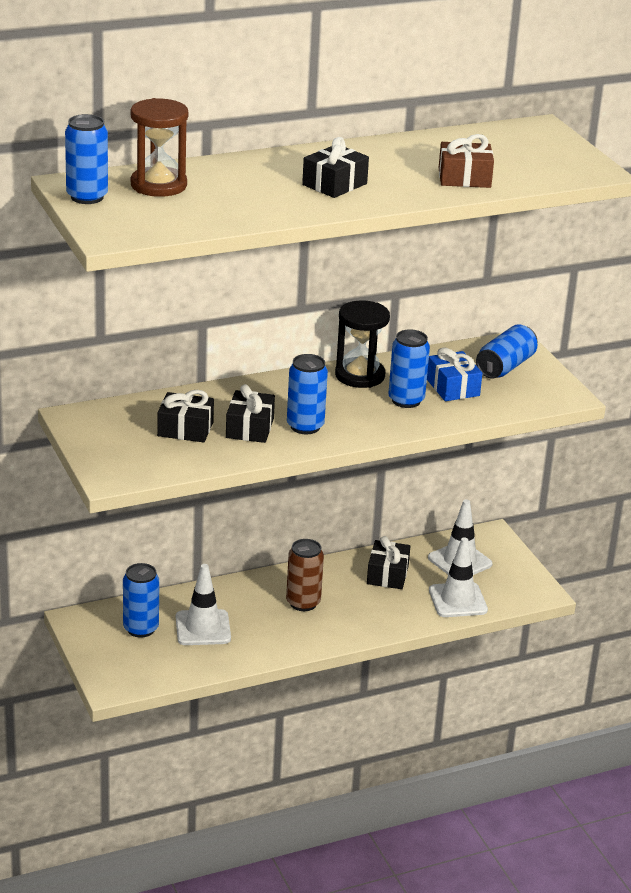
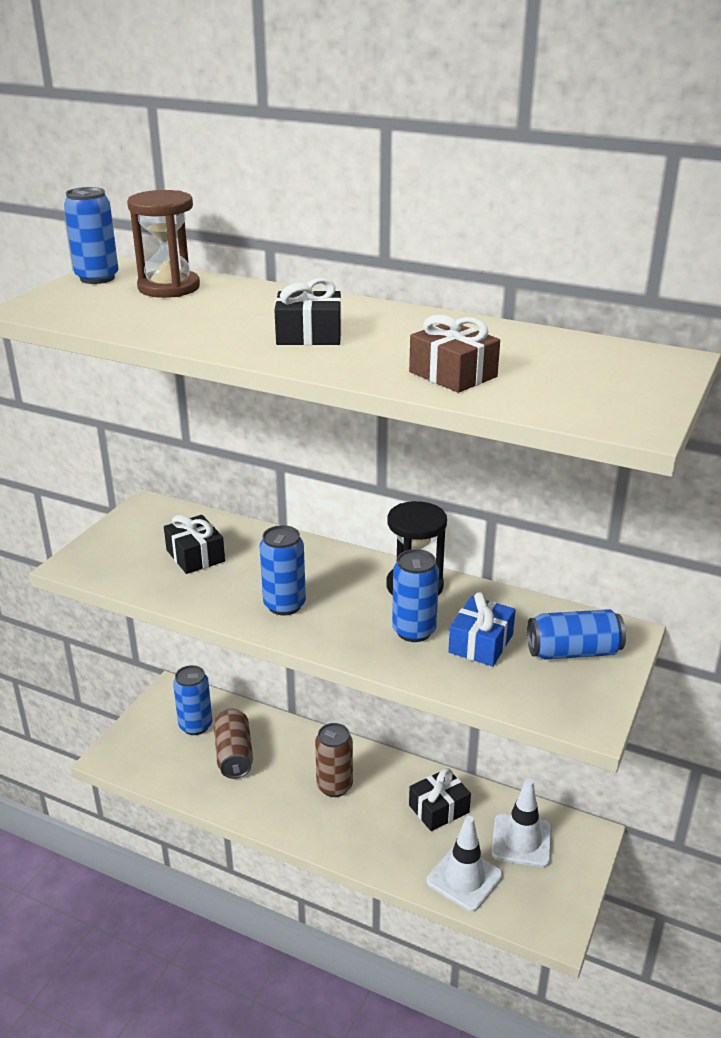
camera: 50 degrees right, 0 degrees up
(203, 628) = (234, 755): white traffic cone -> brown can
(250, 428) = (240, 582): black gift -> none

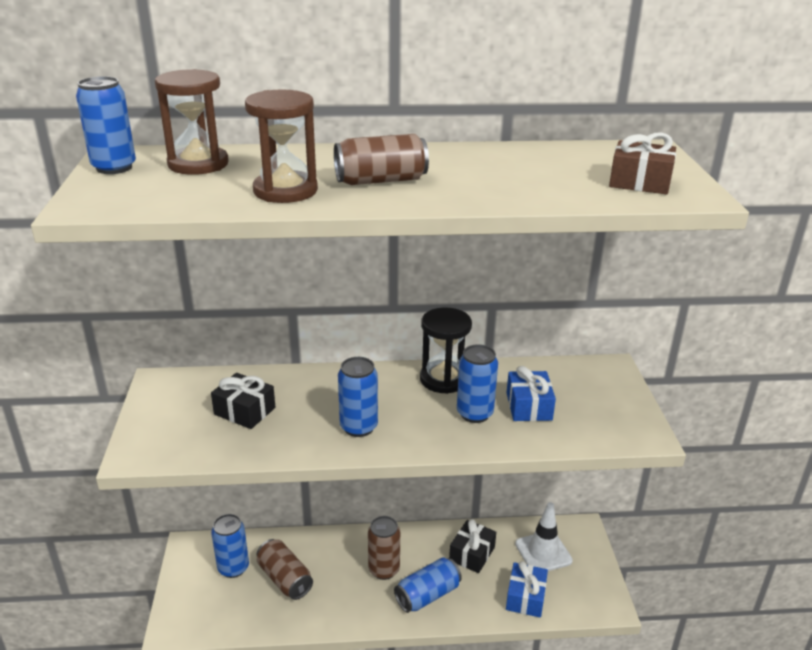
camera: 30 degrees left, 0 degrees up
(207, 327) = (285, 191): none -> brown hourglass
(309, 335) = (381, 180): black gift -> brown can
(453, 374) = (533, 188): brown gift -> brown gift (639, 182)
(464, 878) = (525, 597): white traffic cone -> blue gift
(573, 652) = (592, 391): blue can -> blue can (427, 595)

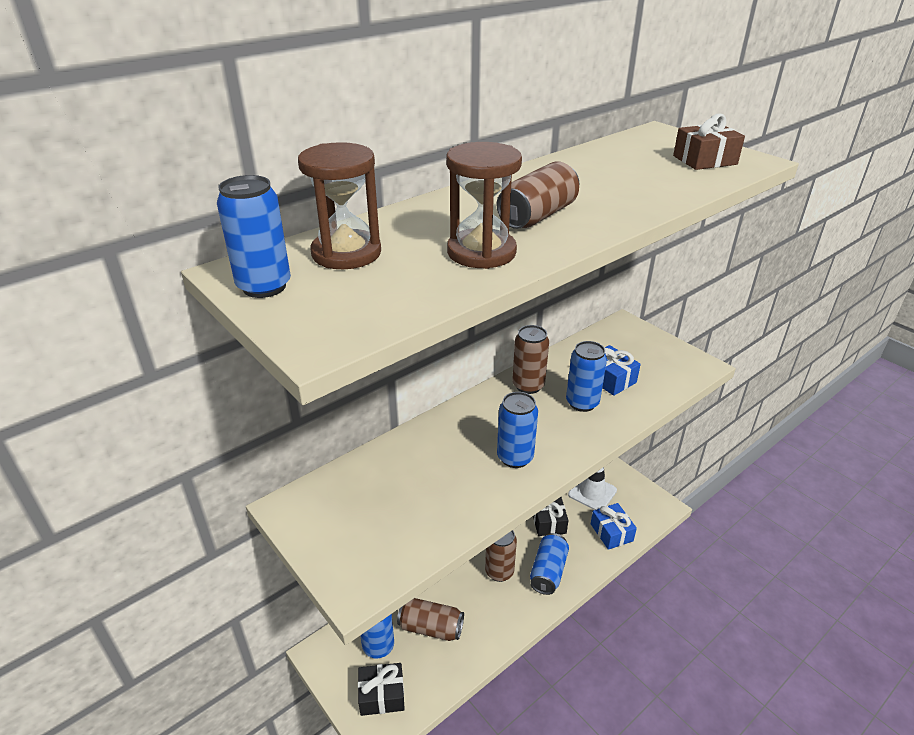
camera: 35 degrees left, 5 degrees up
(244, 411) = (405, 493): black gift -> black gift (382, 695)
(443, 379) = (528, 385): black hourglass -> brown can

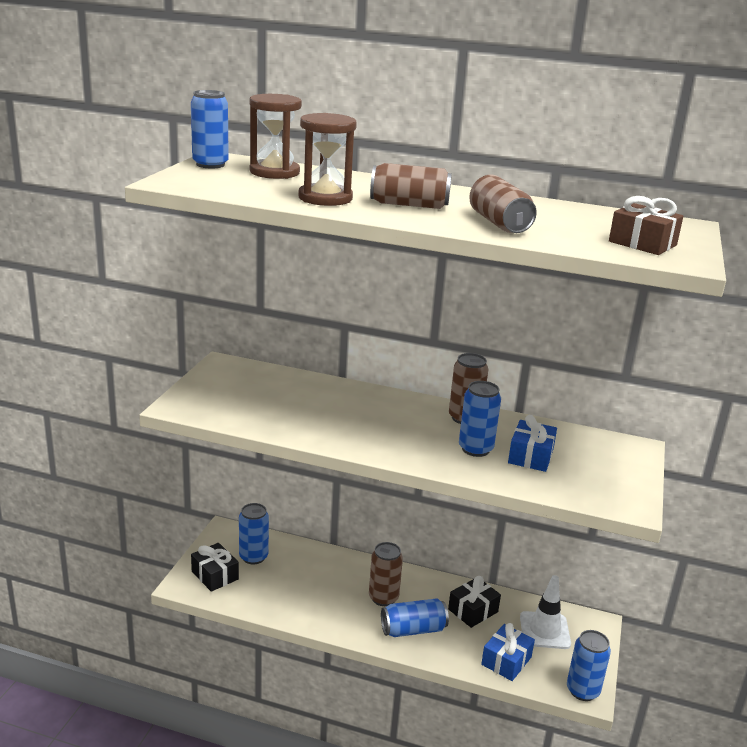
camera: 55 degrees right, 10 degrees down
(431, 628) = (292, 578): brown can -> brown can (499, 223)
(515, 457) = (365, 433): blue can -> blue can (582, 690)

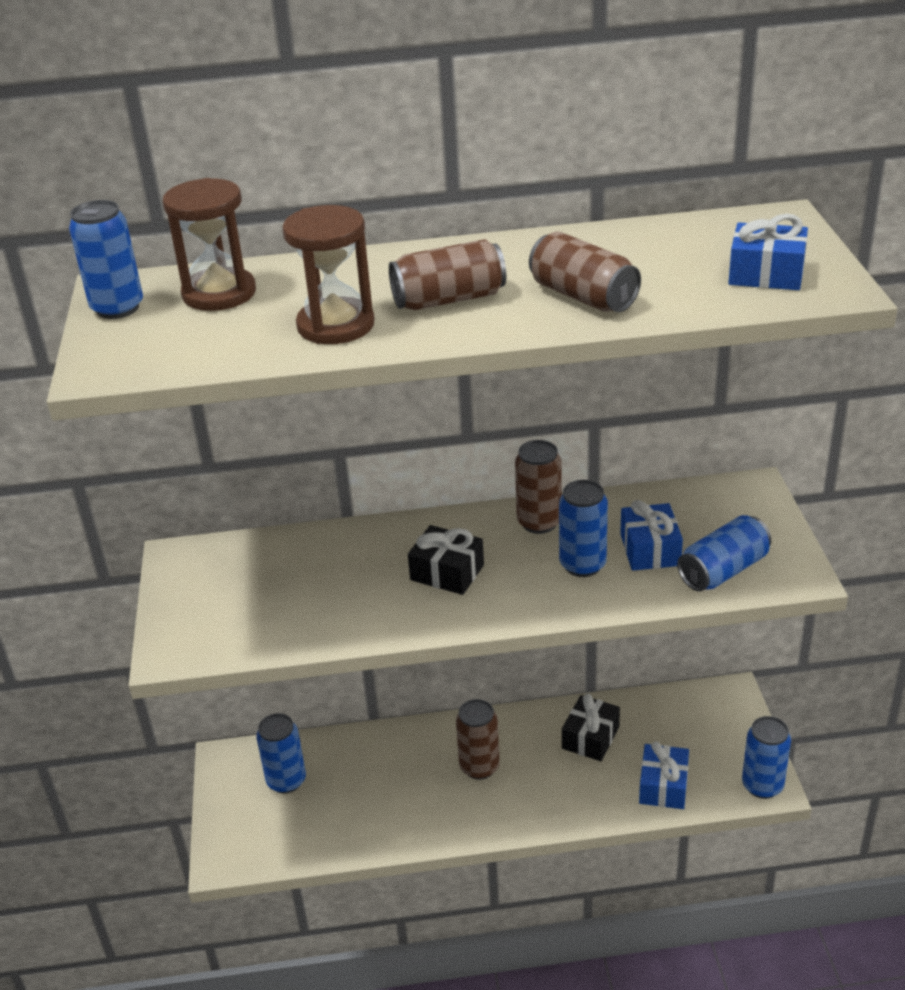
camera: 20 degrees left, 10 degrees up
(215, 575) = (254, 828): black gift -> black gift (447, 572)
(413, 629) = (538, 793): blue can -> blue can (723, 570)
(544, 630) = (682, 728): white traffic cone -> none
(642, 243) = (766, 274): brown gift -> blue gift

